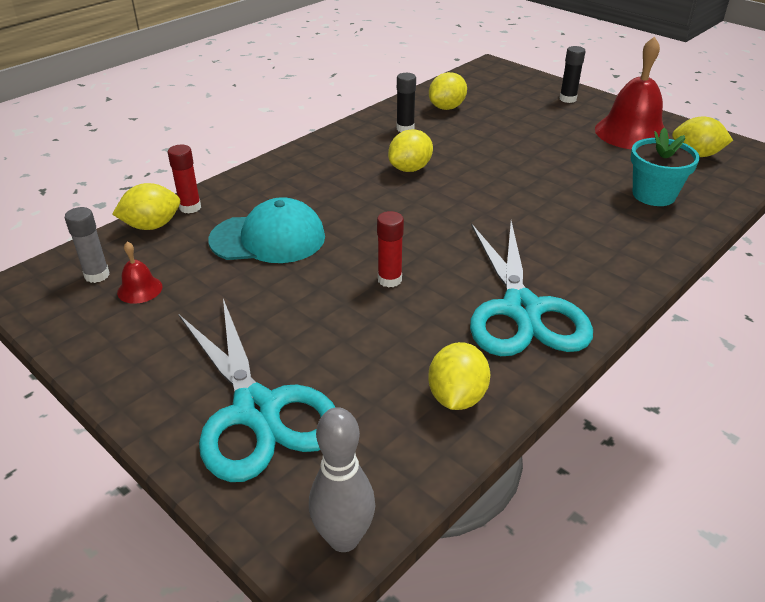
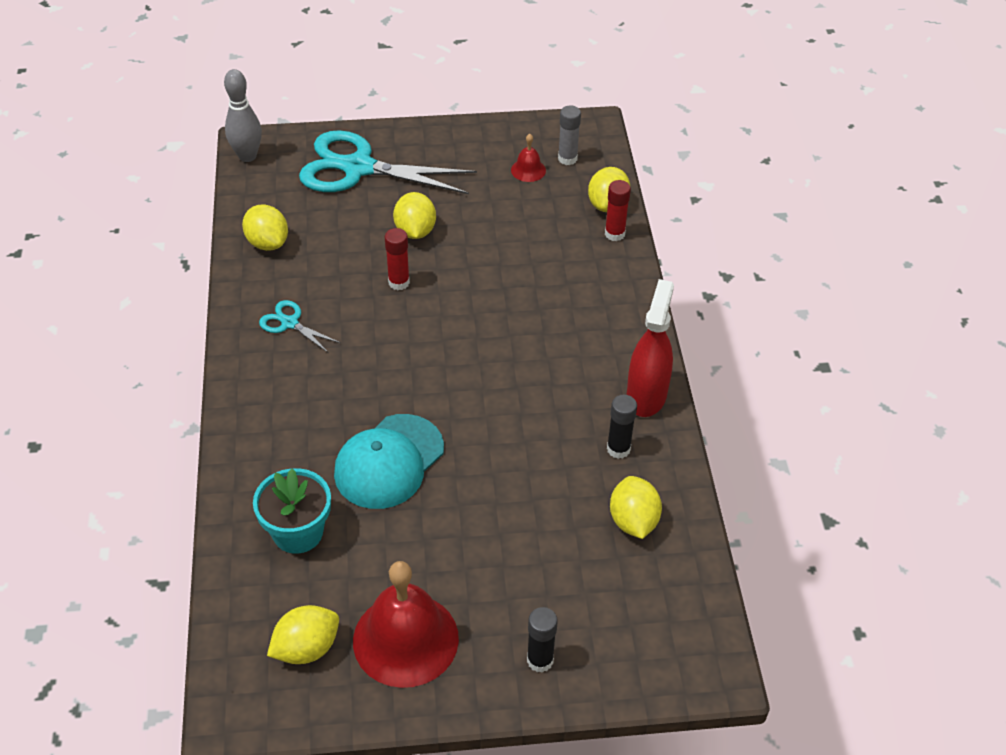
camera: 130 degrees right, 10 degrees up
(268, 238) = (521, 252): turquoise cap -> turquoise cap (389, 462)
(348, 136) = (646, 396): none -> red spray bottle
(410, 169) = (534, 396): yellow lemon -> yellow lemon (415, 231)
(522, 310) = (289, 323): turquoise scissors -> turquoise scissors, size x0.45

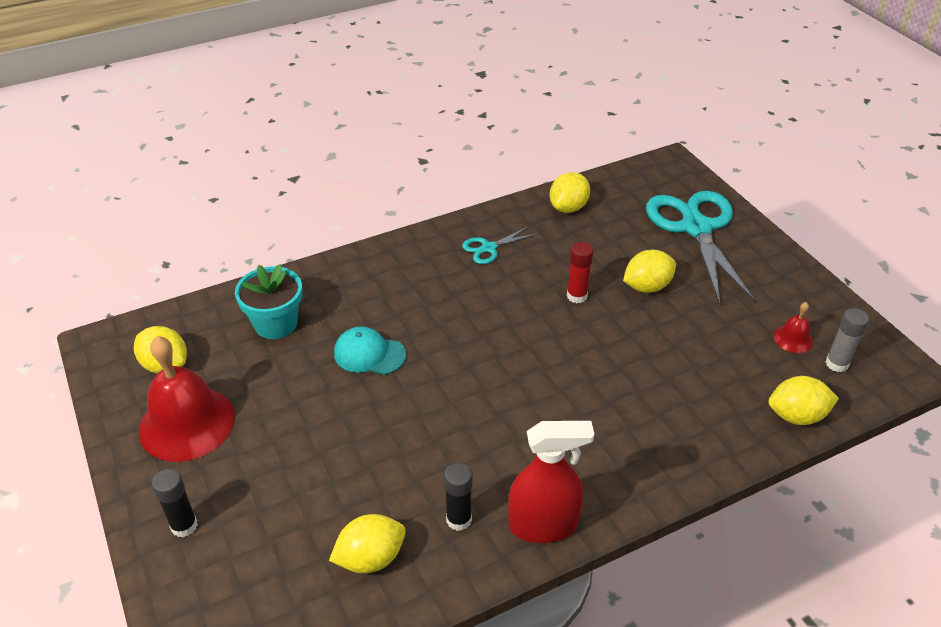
camera: 70 degrees right, 5 degrees down
(247, 156) = (656, 165): grey bowling pin -> none
(289, 323) = (489, 248): turquoise scissors -> turquoise scissors turned 135 degrees counterclockwise
(389, 462) = (369, 354): turquoise cap -> turquoise cap, size x0.65
(614, 234) = (758, 434): red glue stick -> none

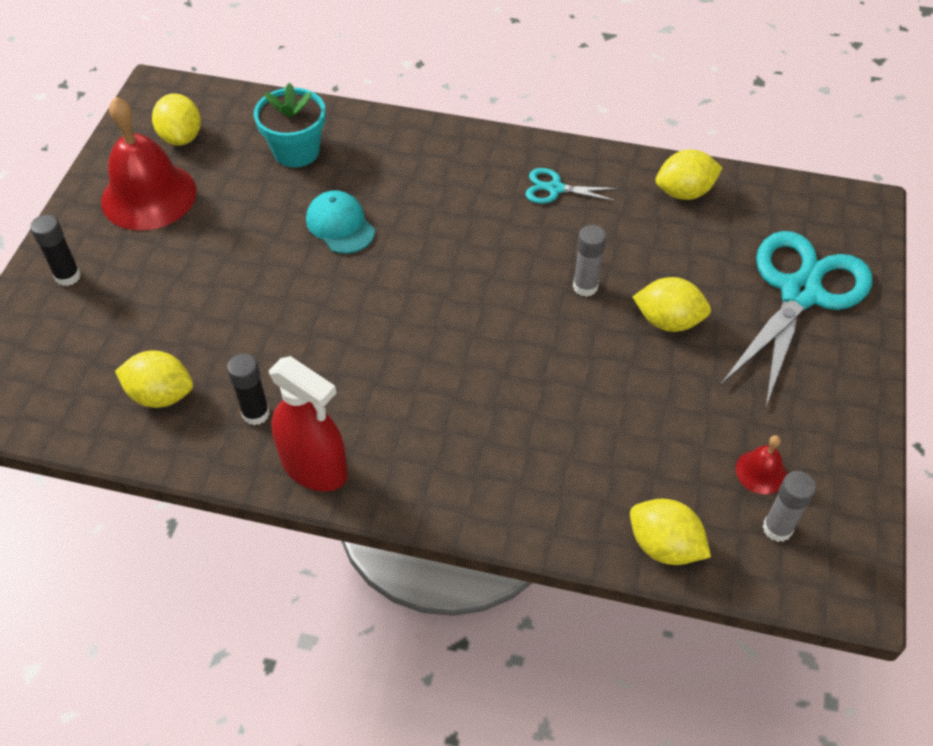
camera: 40 degrees right, 10 degrees up
(577, 296) = (585, 286): red glue stick -> grey glue stick

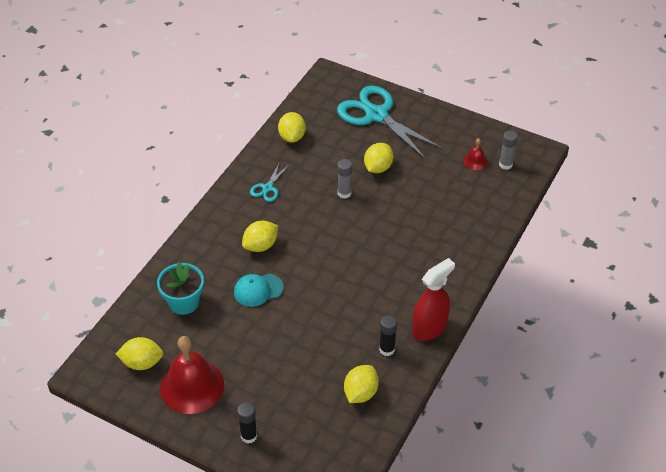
camera: 75 degrees left, 5 degrees down
(664, 546) = (505, 204): yellow lemon -> yellow lemon (260, 246)

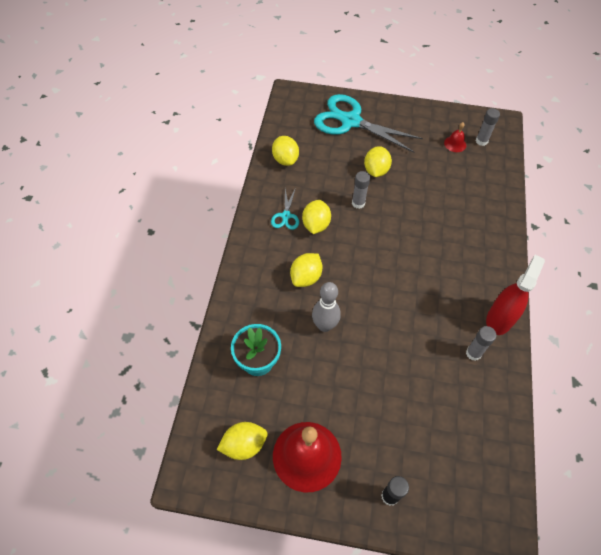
camera: 20 degrees left, 10 degrees up
(258, 290) = (324, 325): turquoise cap -> grey bowling pin
(360, 393) = (473, 409): yellow lemon -> yellow lemon (316, 225)
(387, 349) = (473, 353): black glue stick -> grey glue stick

